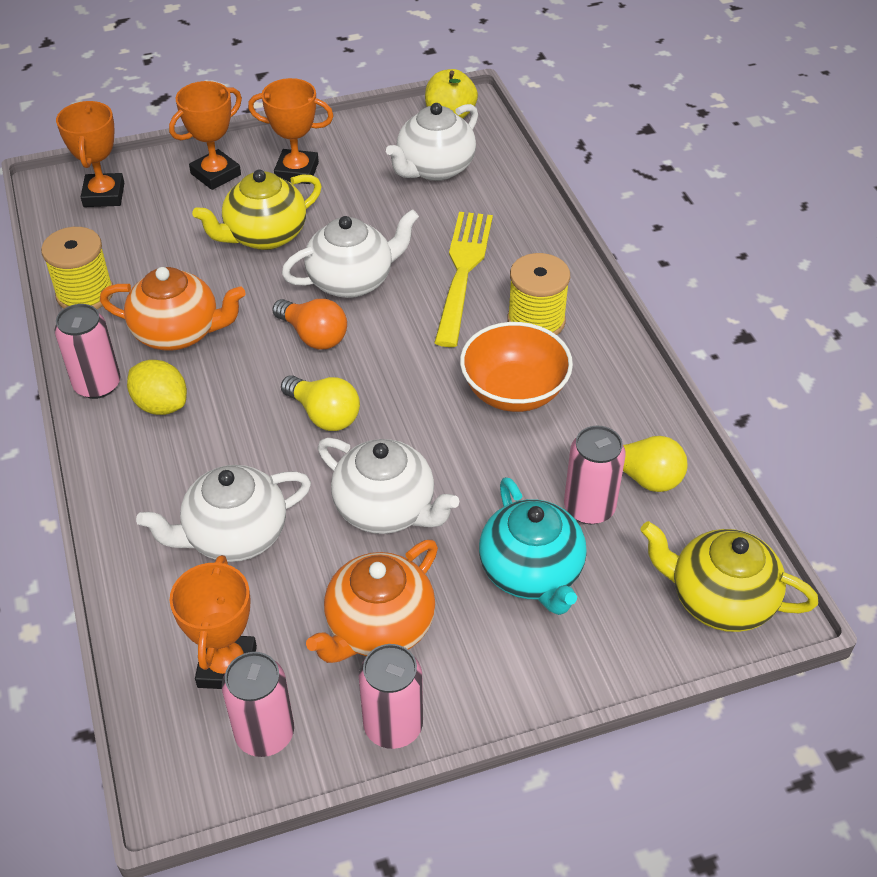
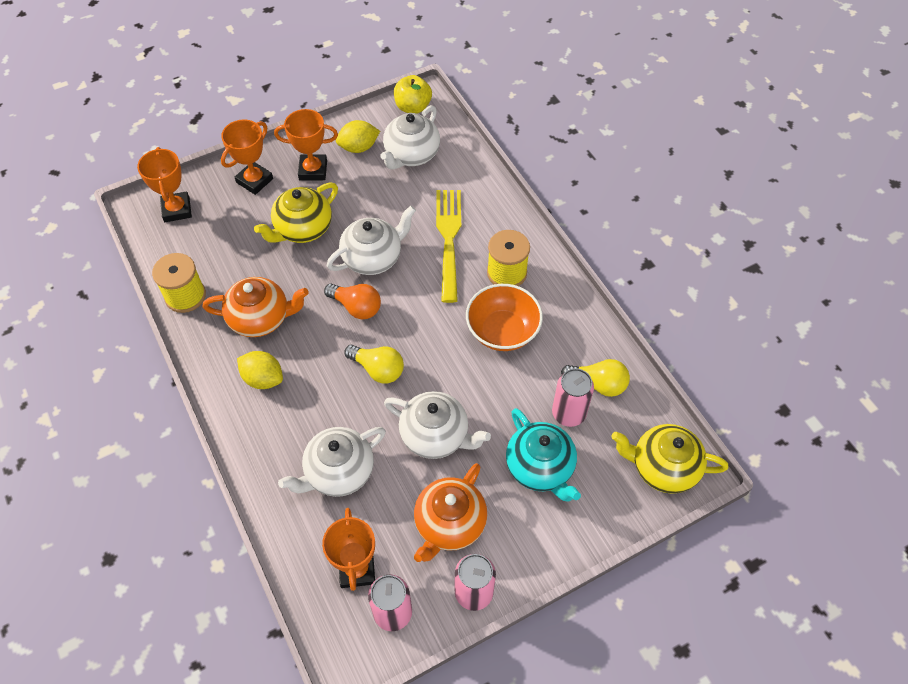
camera: 10 degrees left, 10 degrees up
(97, 385) = (214, 369): pink can -> none
(365, 152) = (358, 147): none -> yellow lemon

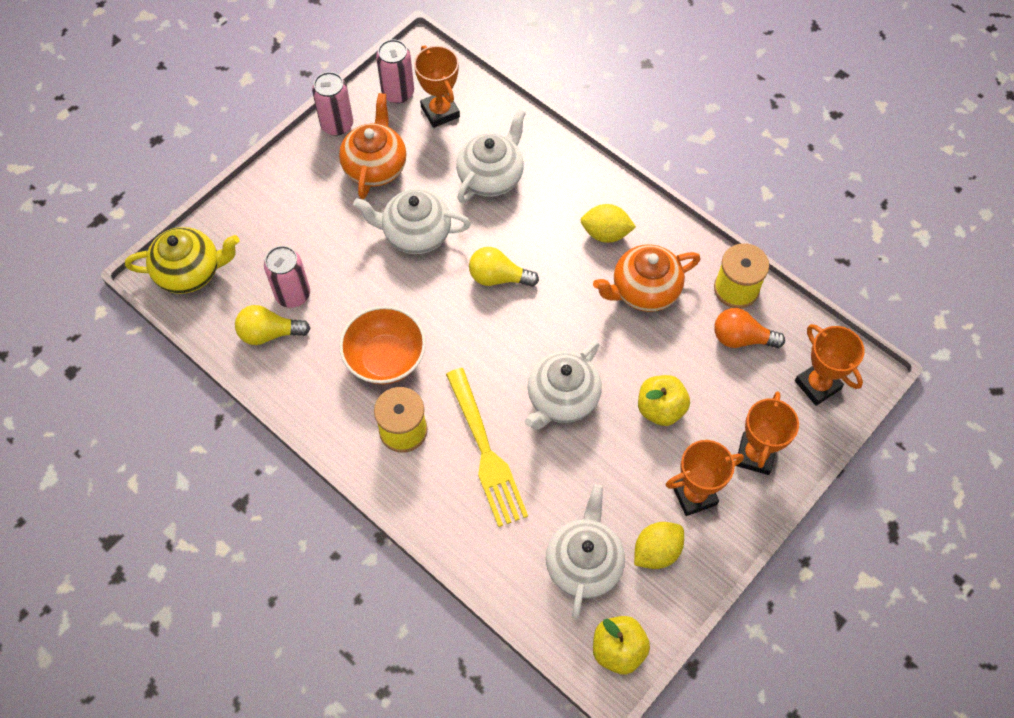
camera: 160 degrees right, 5 degrees up
(302, 229) = (660, 409): yellow teapot -> yellow apple
(356, 307) = (552, 335): orange light bulb -> orange light bulb (741, 338)
(540, 468) = (307, 236): turquoise teapot -> none

